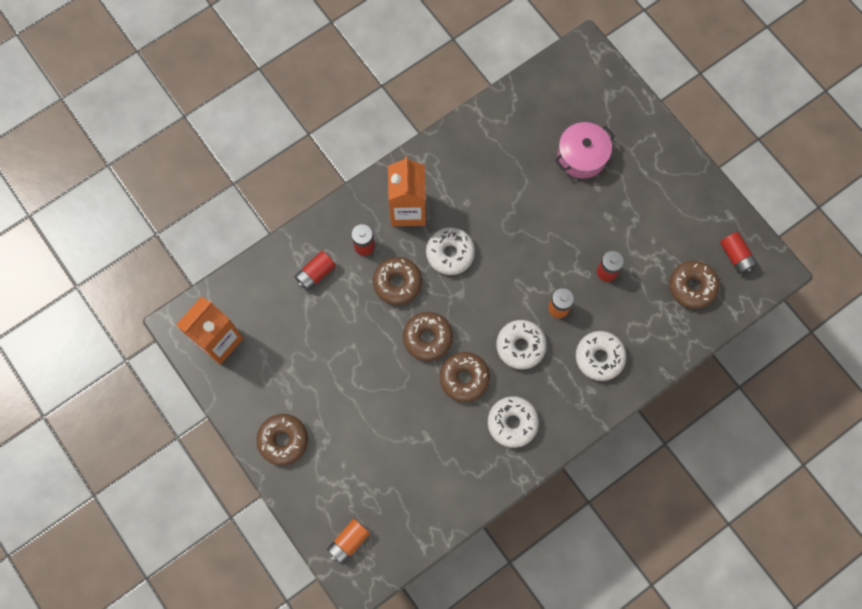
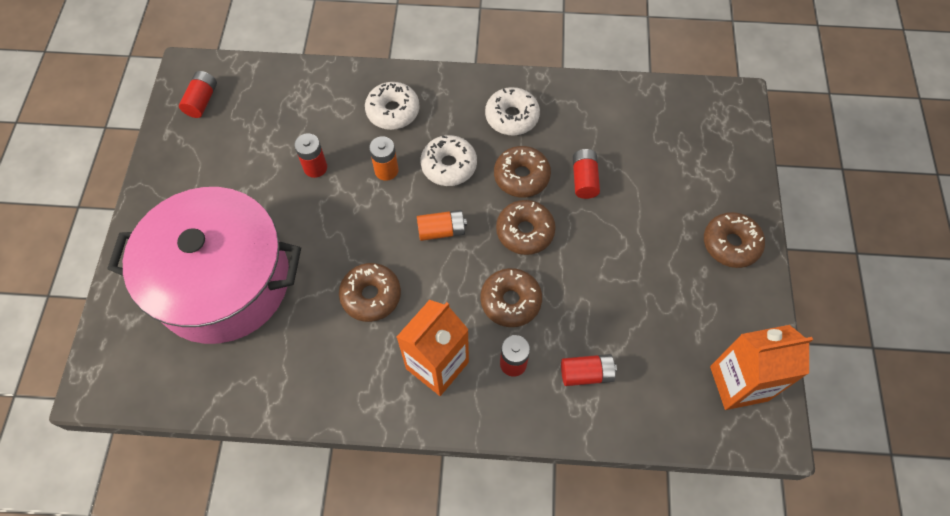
camera: 140 degrees left, 10 degrees down
(349, 542) = (724, 130): orange battery -> orange battery (441, 231)
(419, 411) = (584, 179): none -> red battery
(450, 253) = (435, 289): white donut -> none
(582, 156) = (223, 281): pink pot -> pink pot, size x2.14
(692, 287) = (262, 105): brown donut -> brown donut (371, 296)

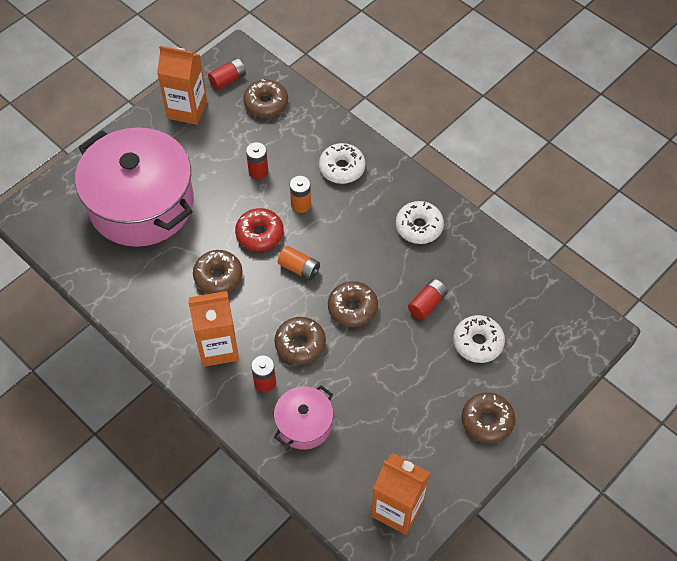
camera: 40 degrees right, 5 degrees down
(185, 156) = (187, 109): none -> orange carton
(373, 225) = (259, 234): none -> red donut
(449, 166) = (344, 230): white donut -> white donut (478, 343)
(521, 176) = (386, 271): brown donut -> brown donut (266, 103)
(586, 373) = (304, 424): red battery -> pink pot

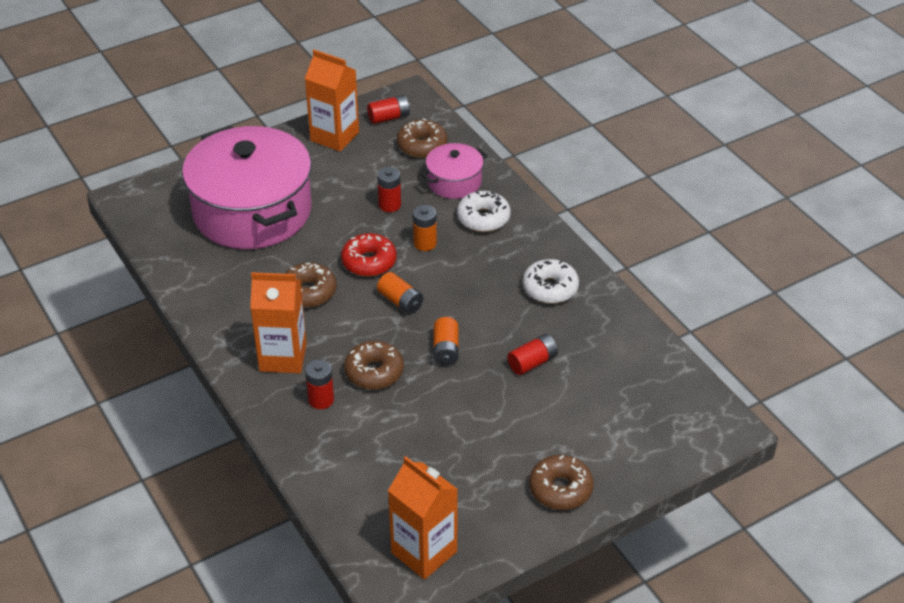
camera: 15 degrees right, 15 degrees down
(304, 424) = (349, 448): pink pot -> pink pot (454, 182)
(352, 308) = (446, 350): brown donut -> orange battery
(478, 343) = (577, 411): white donut -> none

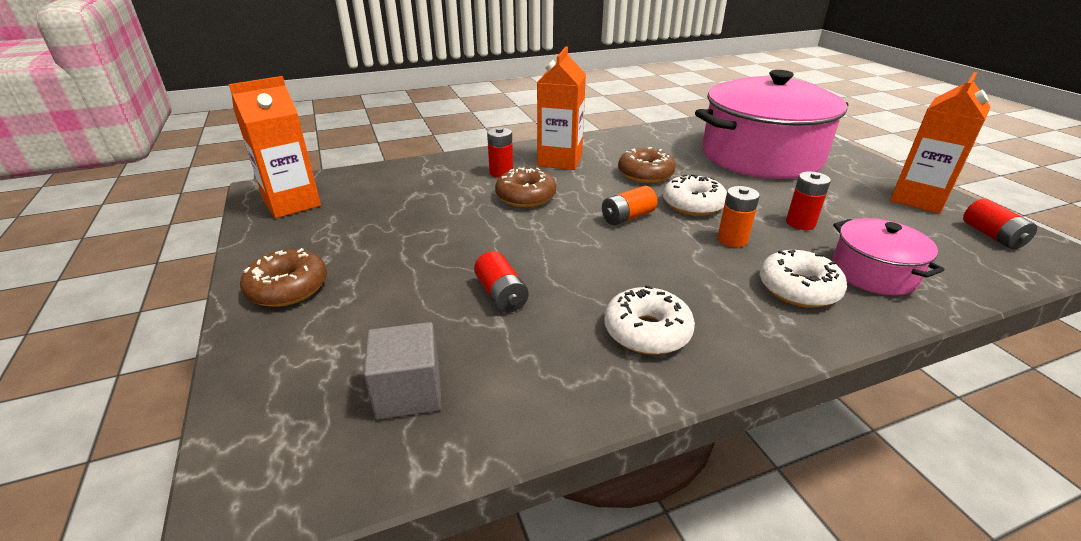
camera: 100 degrees right, 10 degrees down
(369, 262) = (693, 205): red donut -> white donut
(422, 145) = (945, 255): brown donut -> none
(446, 350) = (544, 237): orange battery -> none
(637, 386) = (409, 392): none -> grey cube

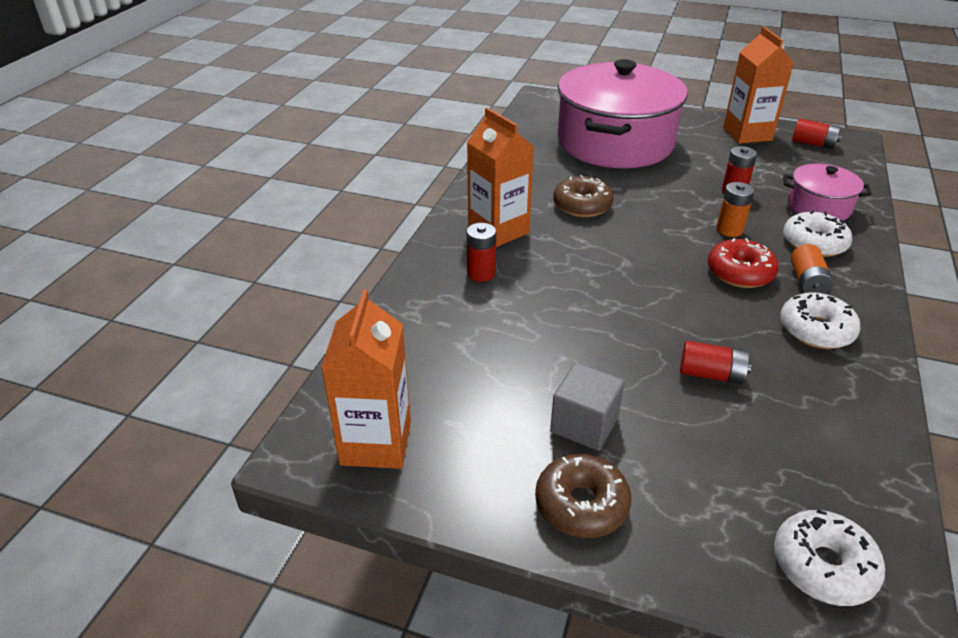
camera: 50 degrees left, 5 degrees up
(409, 392) = (811, 481): grey cube -> grey cube (584, 424)
(526, 197) = (551, 284): brown donut -> none
(627, 217) = (648, 253): orange battery -> orange battery (807, 282)
(673, 264) = (740, 272): none -> red donut
(693, 205) = (660, 215): white donut -> white donut (823, 566)

